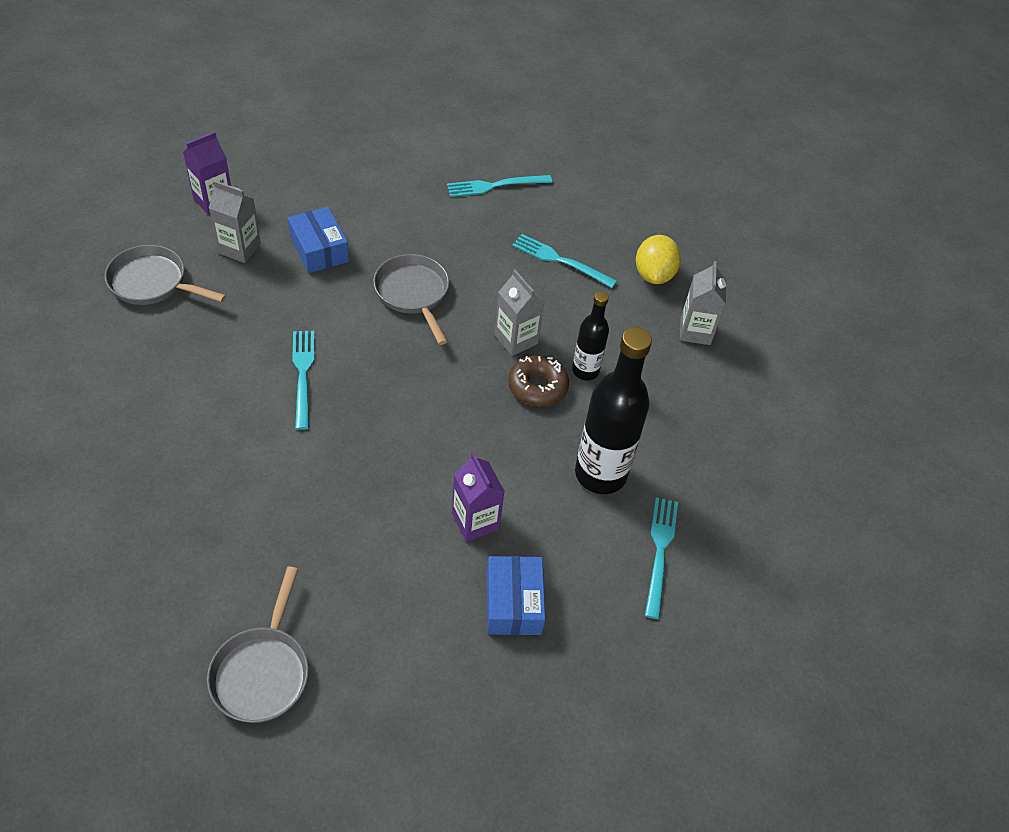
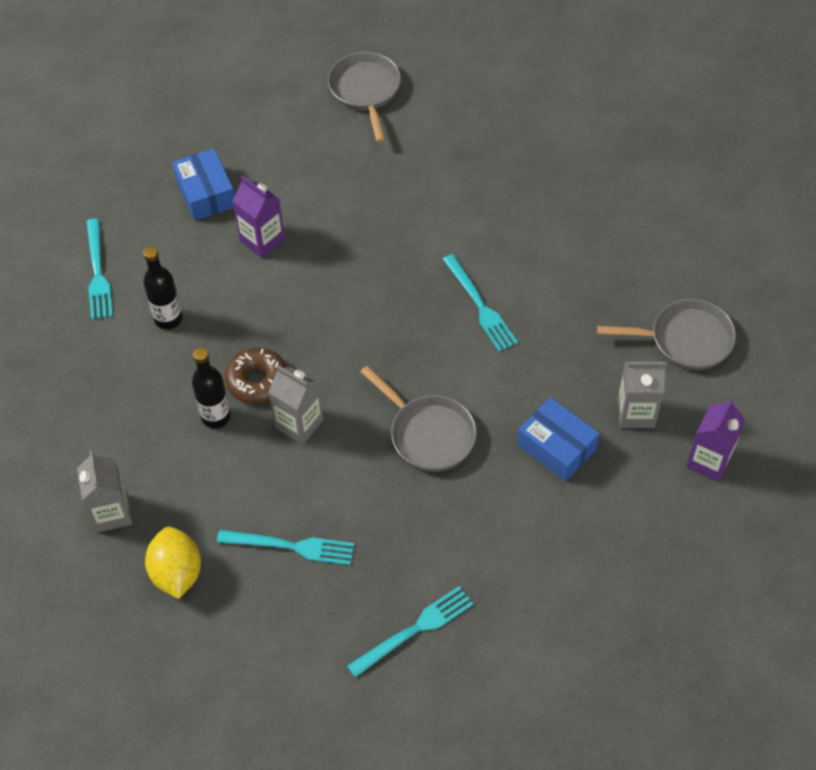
camera: 165 degrees right, 5 degrees up
(600, 474) = (168, 319): black bottle -> black bottle, size x0.56

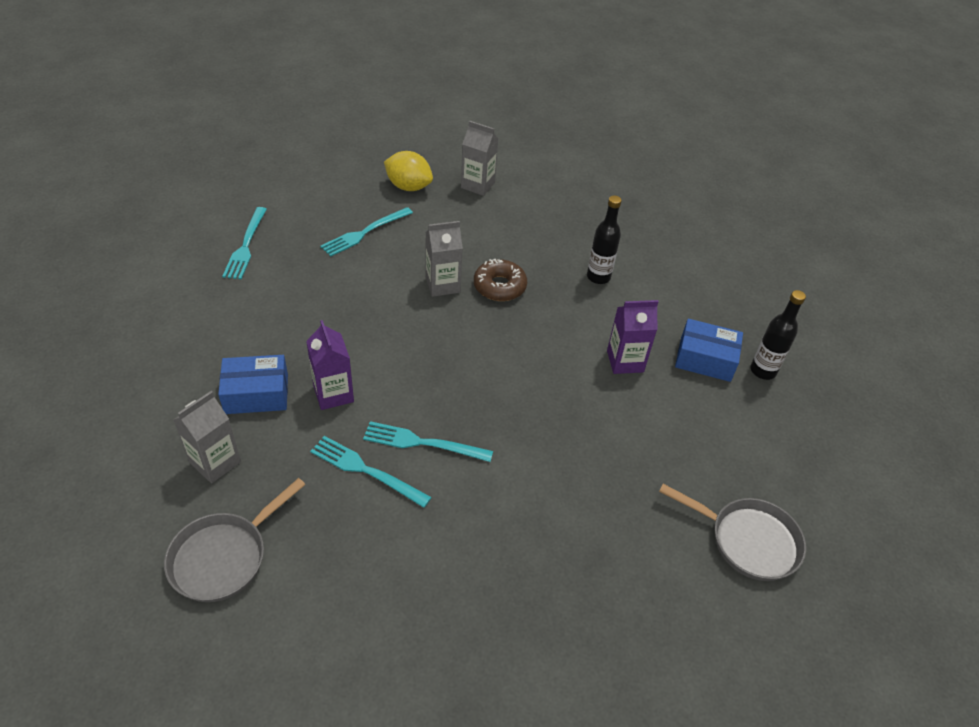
camera: 125 degrees right, 10 degrees down
(98, 273) = (674, 268): turquoise fork -> turquoise fork (366, 470)
(216, 417) = (493, 254): black bottle -> black bottle (763, 371)
(428, 434) = (356, 337): grey pan -> none
(709, 461) = (120, 473): purple carton -> purple carton (333, 394)

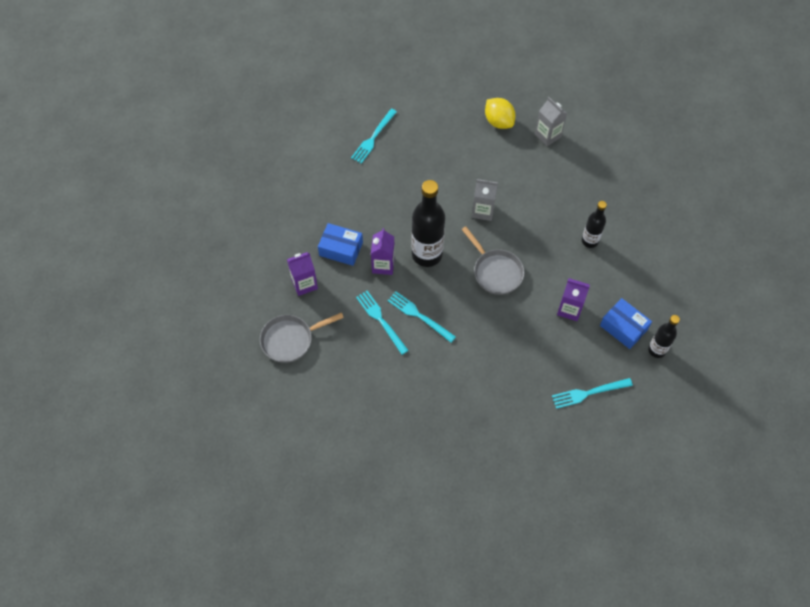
camera: 30 degrees right, 15 degrees up
(215, 462) = (304, 284): grey carton -> purple carton
(364, 233) = (451, 152): turquoise fork -> turquoise fork (588, 393)
(392, 359) = (427, 254): none -> black bottle
(499, 286) = (519, 225): brown donut -> none
(748, 541) = (572, 448): grey pan -> grey pan (495, 272)

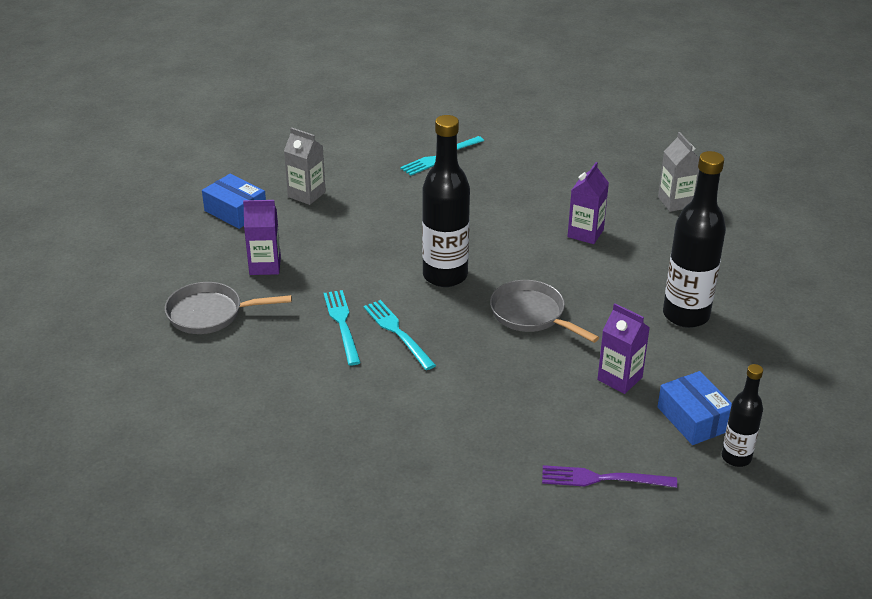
camera: 20 degrees right, 25 degrees down
(341, 249) = (334, 245): blue box -> blue box (235, 211)
(383, 265) = (379, 272): purple carton -> purple carton (585, 233)
(483, 211) = (546, 252): grey carton -> grey carton (306, 194)
(495, 272) = (531, 314): grey pan -> grey pan turned 150 degrees clockwise
(498, 121) = (614, 176): yellow lemon -> none
(588, 393) = (602, 479): turquoise fork -> purple fork
(590, 241) = (686, 315): black bottle -> black bottle, size x1.78

